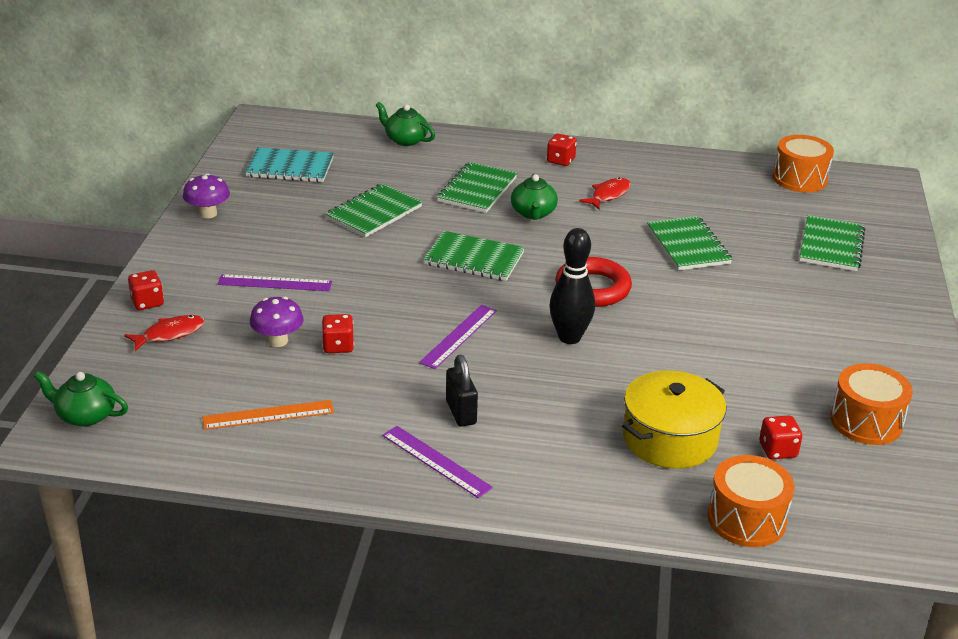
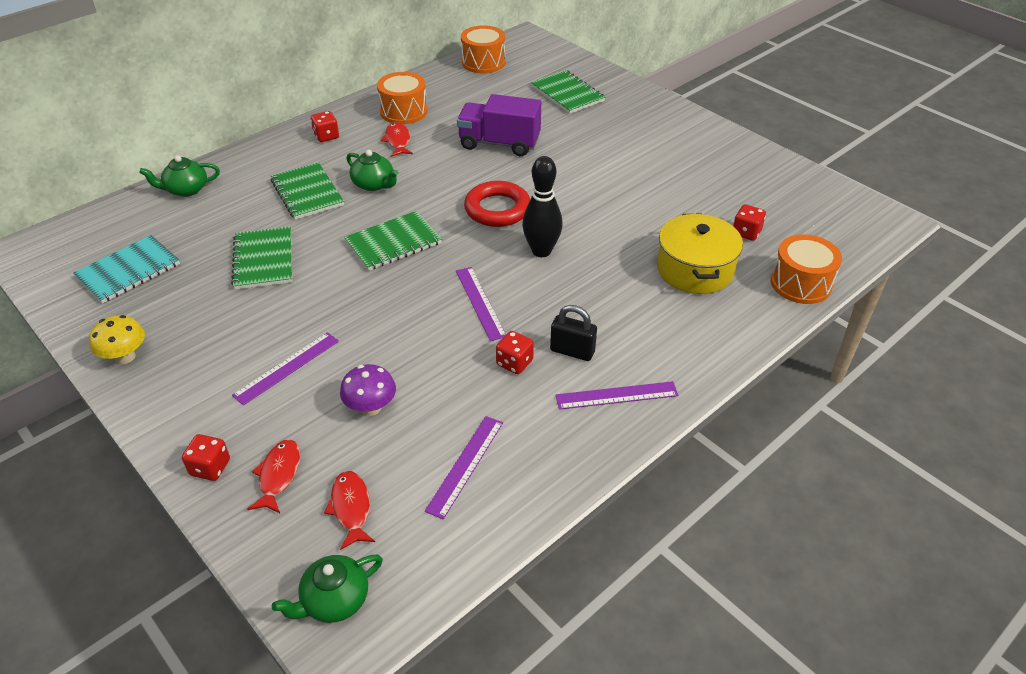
camera: 50 degrees left, 10 degrees up
(172, 381) = (351, 508): none -> red fish
(208, 214) = (125, 357): purple mushroom -> yellow mushroom
(268, 415) = (465, 465): orange ruler -> purple ruler
(338, 346) = (419, 375): red dice -> red dice (514, 363)
(688, 245) = (499, 143): green notebook -> purple truck
(866, 421) = (750, 184): orange drum -> orange drum (403, 111)

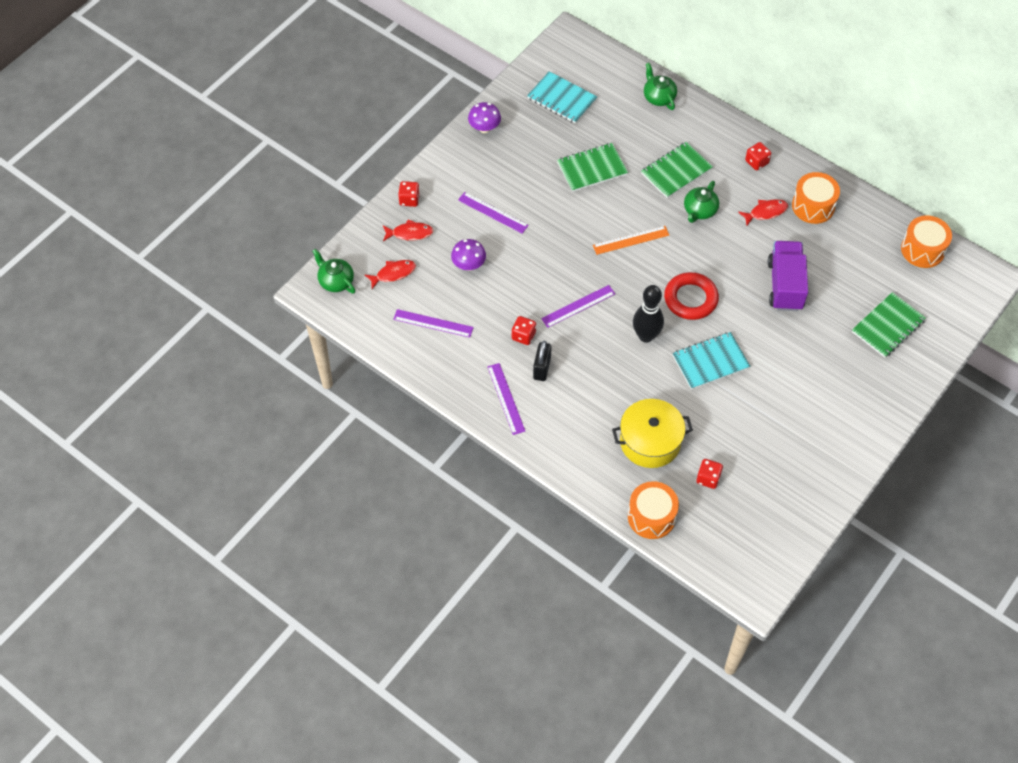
camera: 80 degrees right, 15 degrees up
(125, 357) = (484, 128): yellow mushroom -> purple mushroom
(393, 243) = (631, 240): green notebook -> orange ruler
(588, 208) = (710, 362): none -> turquoise notebook

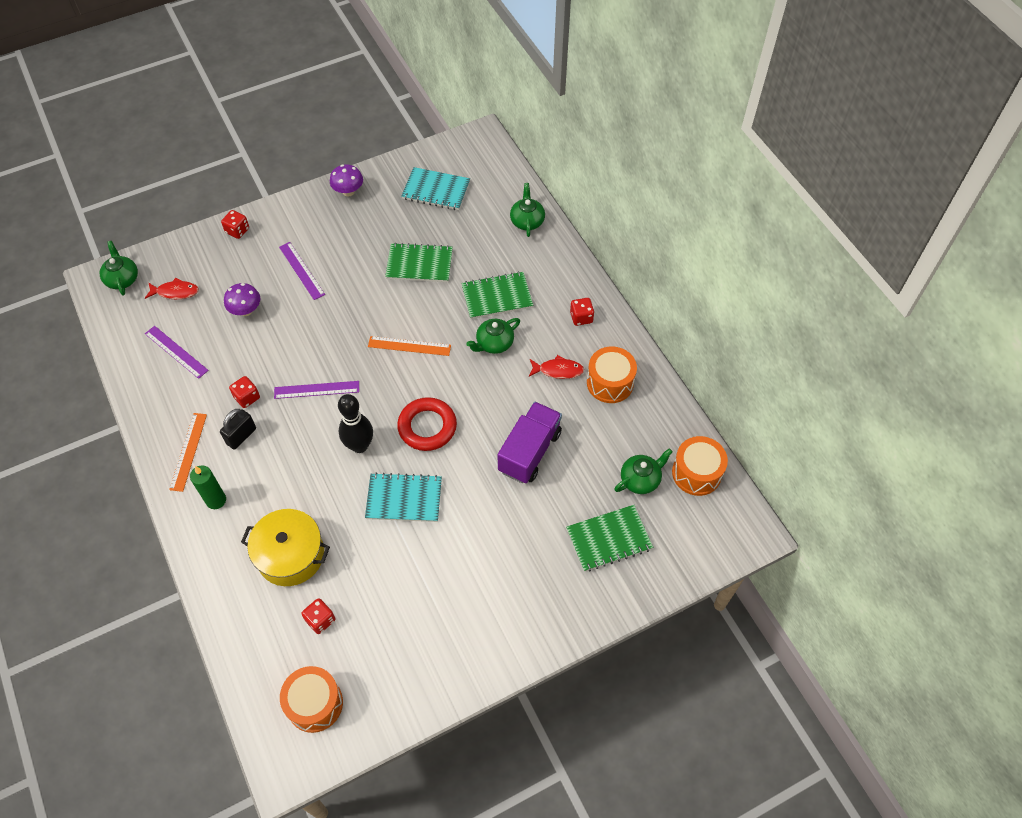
camera: 25 degrees right, 0 degrees up
(410, 233) = (216, 261): red fish -> none
(506, 398) = (188, 451): purple ruler -> orange ruler
(558, 426) = (216, 500): none -> green candle
(562, 99) = (436, 190): turquoise notebook -> turquoise notebook turned 45 degrees counterclockwise
(651, 516) = (238, 634): orange drum -> orange drum (315, 704)
(883, 272) = (640, 479): none -> green teapot

